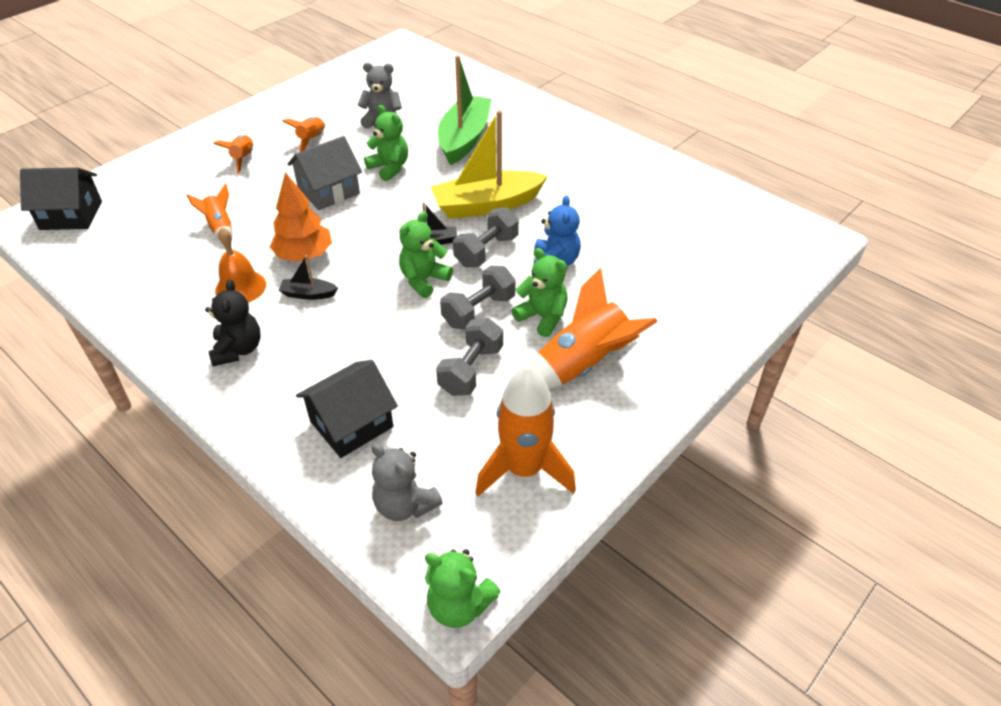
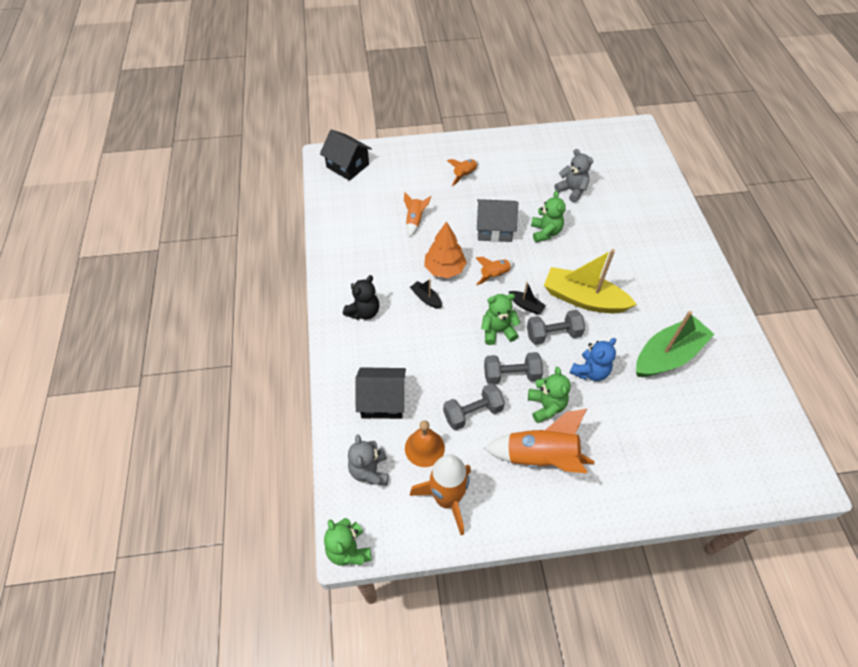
camera: 40 degrees right, 10 degrees up
(240, 287) = (395, 270): orange bell -> orange bell (424, 448)
(311, 140) = (515, 182): orange rocket -> orange rocket (494, 275)
(464, 139) = (614, 236): green boat -> green boat (668, 355)

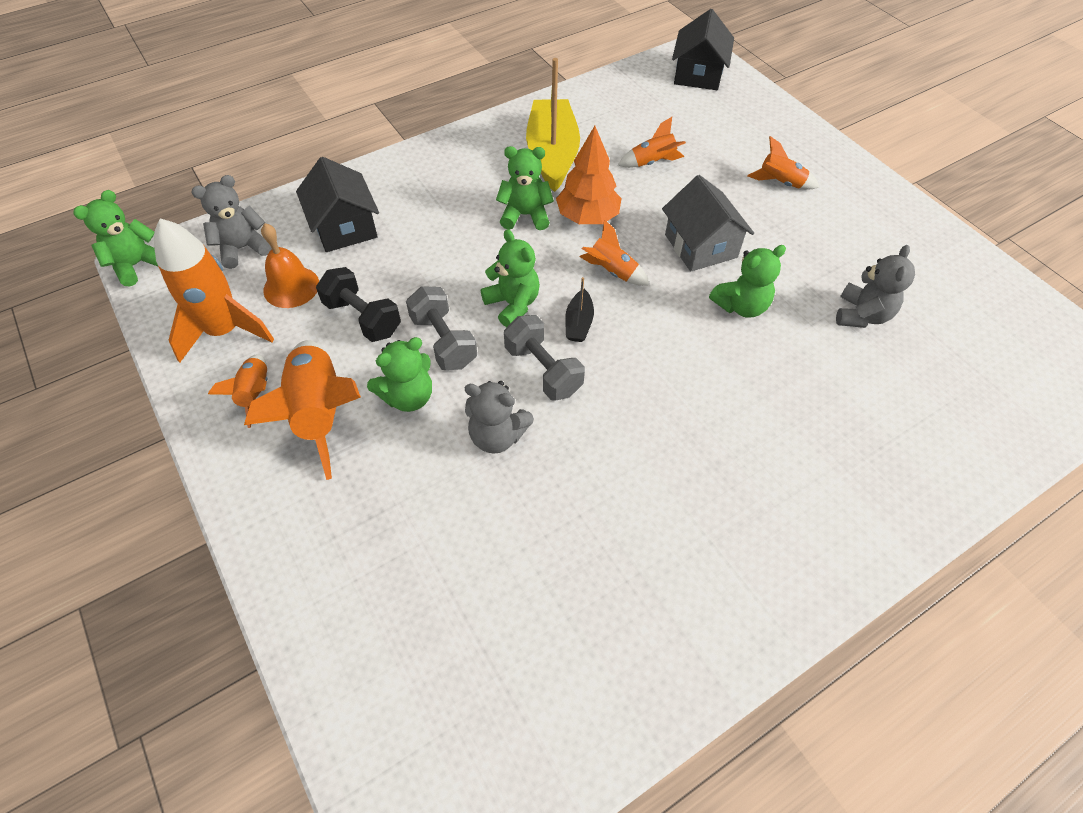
camera: 65 degrees right, 0 degrees up
(363, 312) = (469, 167): black teddy bear -> none
(426, 298) = (525, 215): black boat -> green teddy bear
(472, 413) = (363, 318): grey dumbbell -> black dumbbell
(510, 491) = (255, 393): none -> orange rocket
(583, 299) = (636, 391): yellow boat -> yellow boat (552, 154)
(590, 371) = (497, 436): blue teddy bear -> grey teddy bear
(668, 355) = (588, 543): green boat -> none

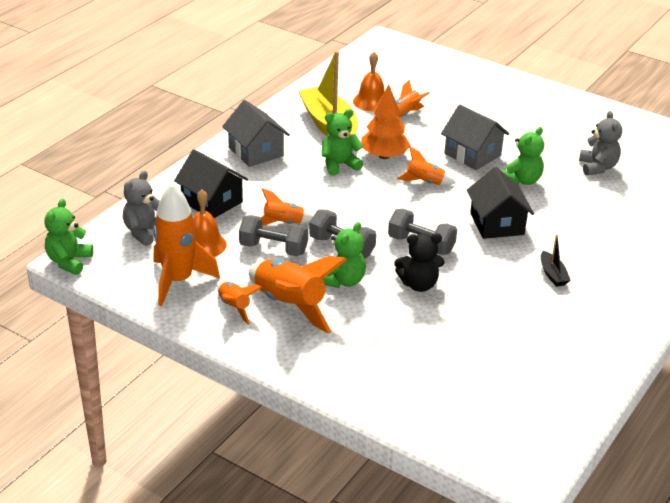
camera: 25 degrees left, 20 degrees down
(363, 318) = (273, 249): black dumbbell -> grey dumbbell
(443, 170) = (256, 152): none -> grey house
(497, 436) = (418, 284): grey teddy bear -> black teddy bear
(513, 304) = (372, 216): green teddy bear -> none
(578, 323) = (424, 215): black boat -> black boat (552, 275)
(624, 134) = (371, 102): none -> orange bell
(698, 74) = (396, 54): black house -> black house (497, 224)
(780, 183) = (499, 108): orange rocket -> orange rocket (283, 223)

